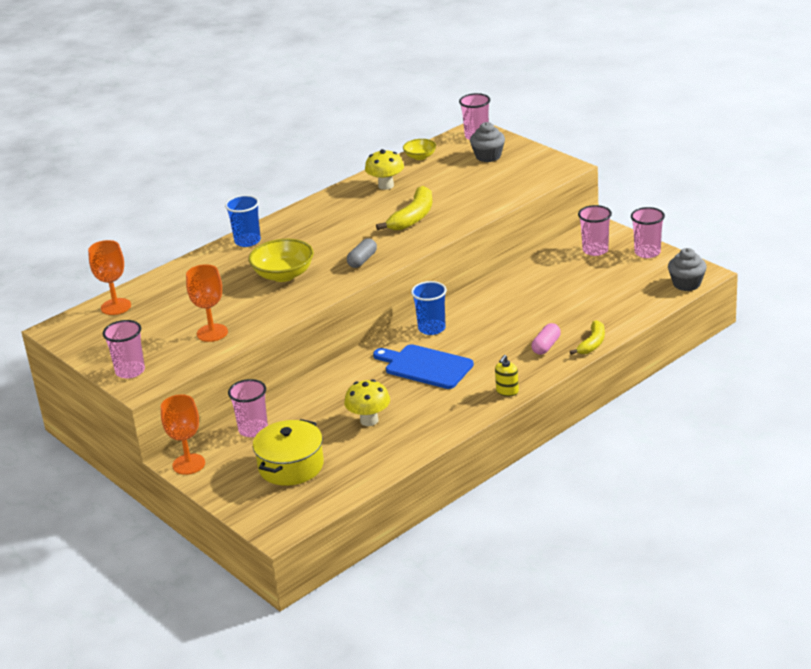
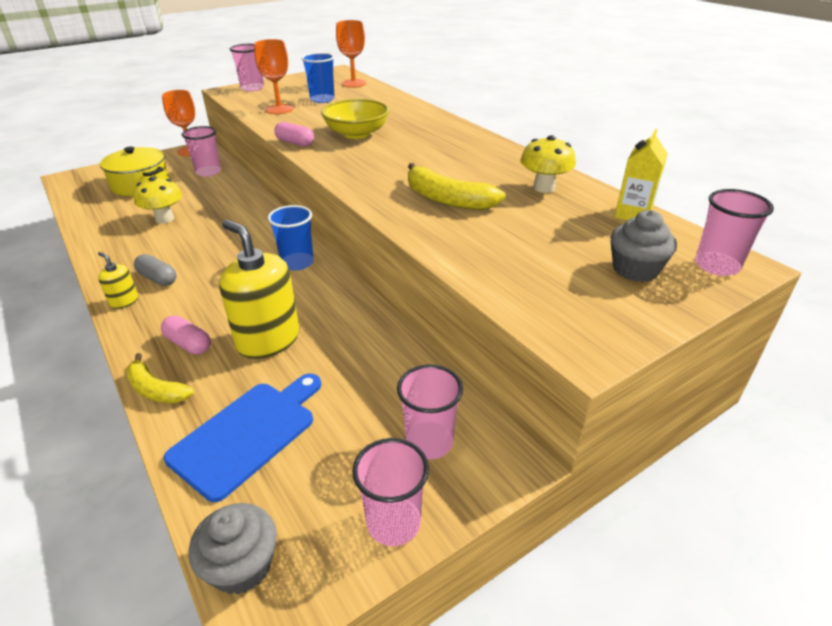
camera: 95 degrees right, 5 degrees up
(247, 241) = (436, 121): blue cup -> blue cup (322, 99)
(310, 301) = (295, 143): none -> pink capsule
(362, 260) = (358, 167): grey capsule -> grey capsule (158, 278)
(420, 157) = (633, 214): yellow bowl -> yellow carton
(425, 366) = (225, 253): blue cutting board -> blue cutting board (248, 434)
(531, 317) = (268, 340): none -> yellow soap dispenser

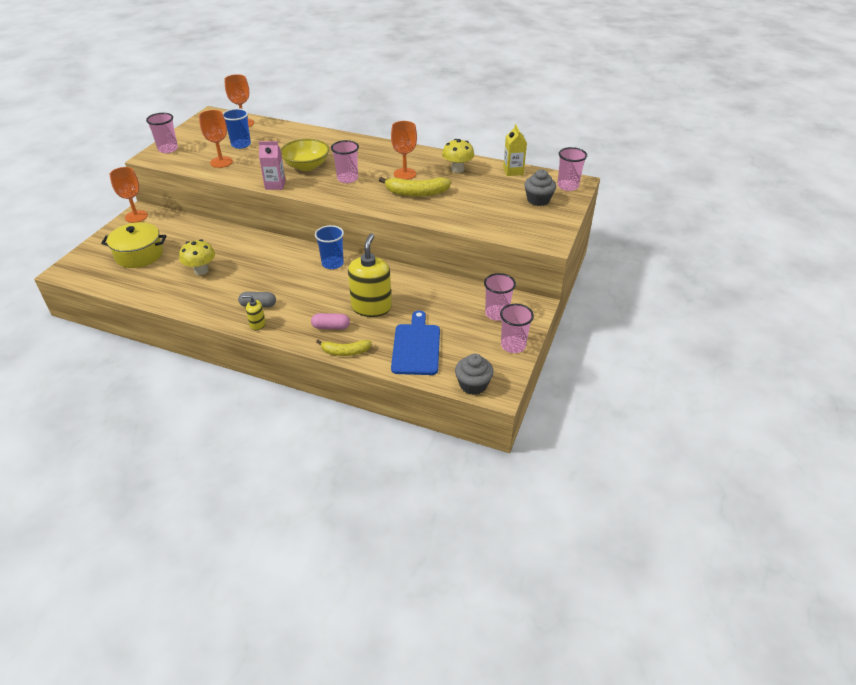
camera: 35 degrees left, 5 degrees up
(208, 172) = (179, 228): pink cup -> pink cup (347, 178)
(268, 340) = (371, 307): yellow soap dispenser -> yellow soap dispenser turned 90 degrees clockwise
(295, 143) = (275, 185): pink capsule -> pink carton
(461, 173) = (404, 174): none -> orange goblet

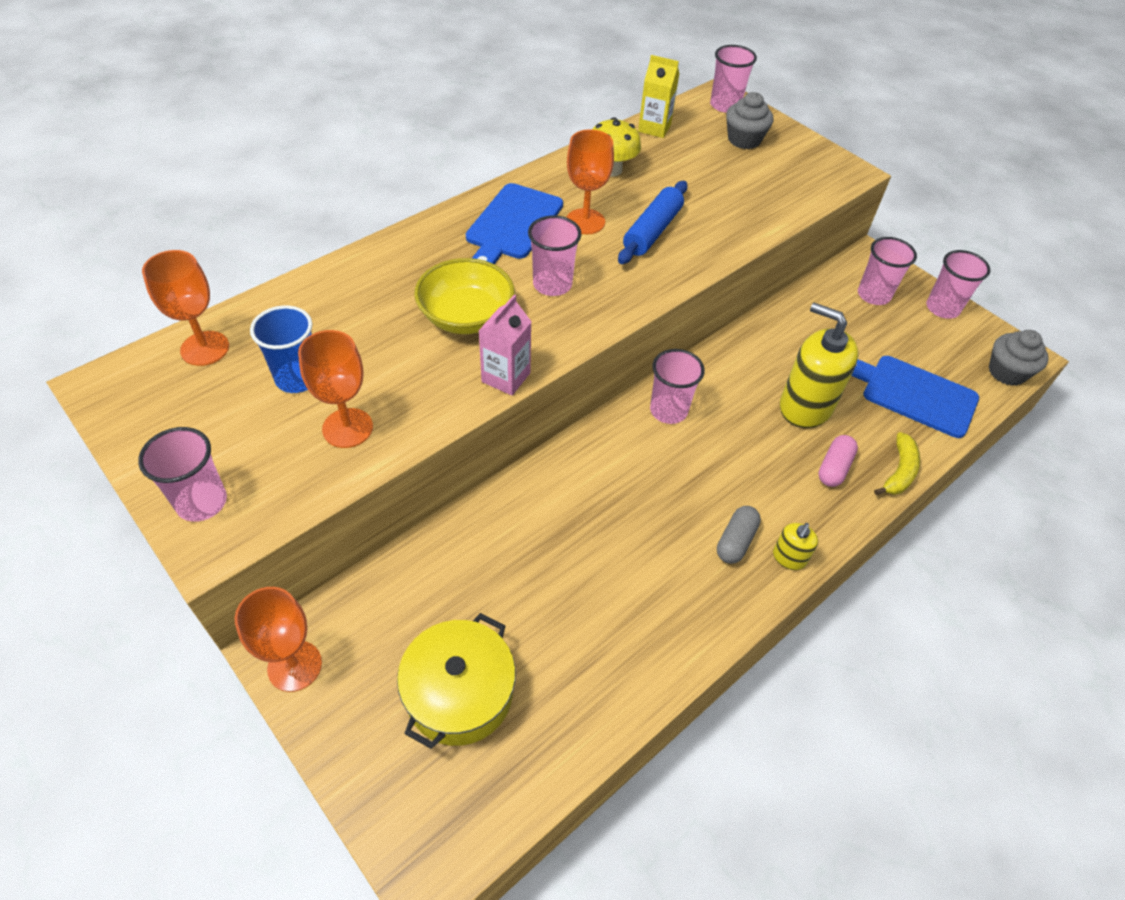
camera: 65 degrees left, 10 degrees up
(201, 270) = (584, 597): yellow mushroom -> none
(332, 263) = (668, 410): blue cup -> pink cup
(382, 157) = (512, 224): none -> blue cutting board
(416, 193) = (652, 231): yellow banana -> blue rolling pin

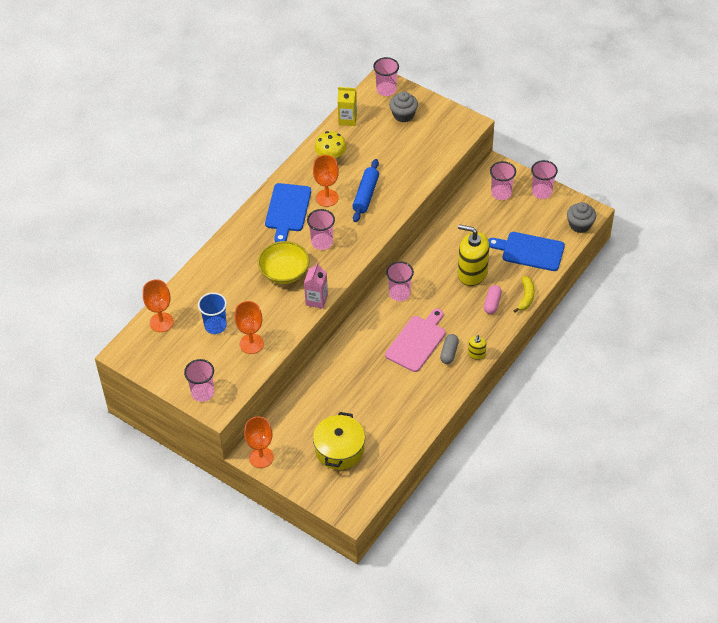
camera: 10 degrees left, 0 degrees up
(679, 504) = (417, 341): none -> pink cutting board

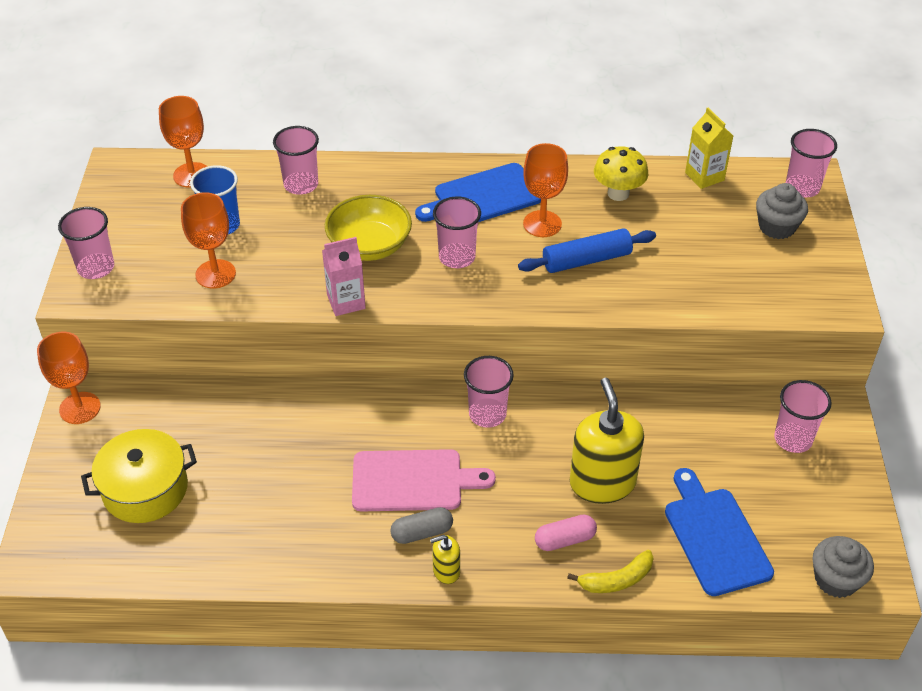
camera: 55 degrees right, 5 degrees down
(542, 192) = (849, 491): pink cup -> pink cup (301, 185)

